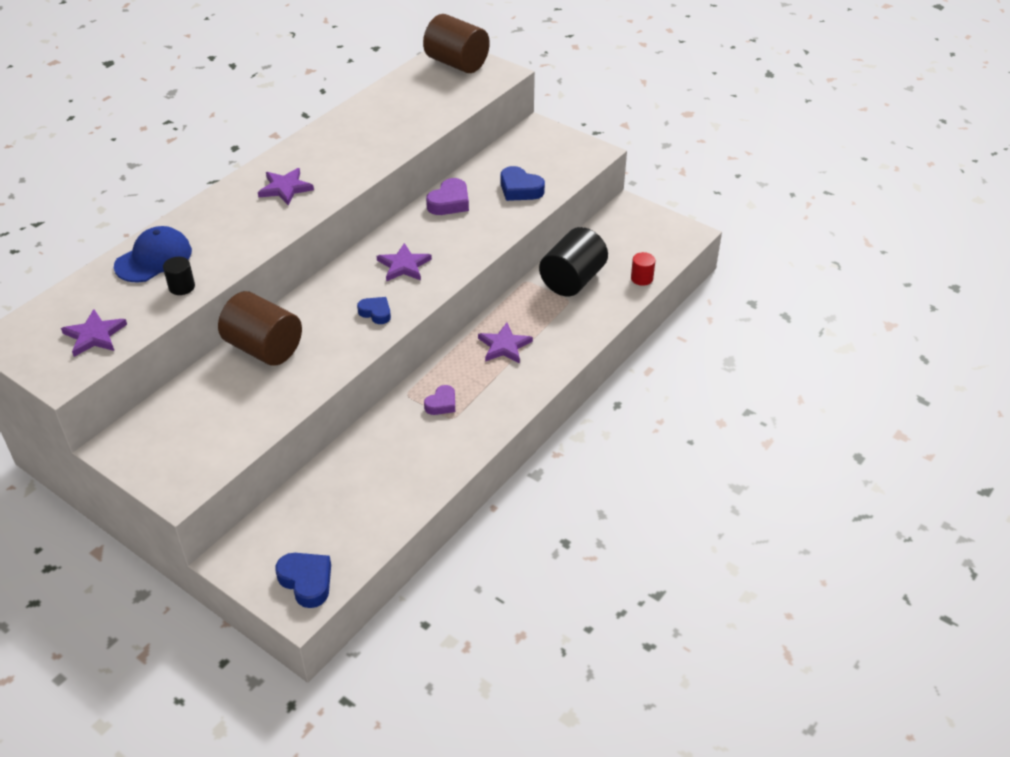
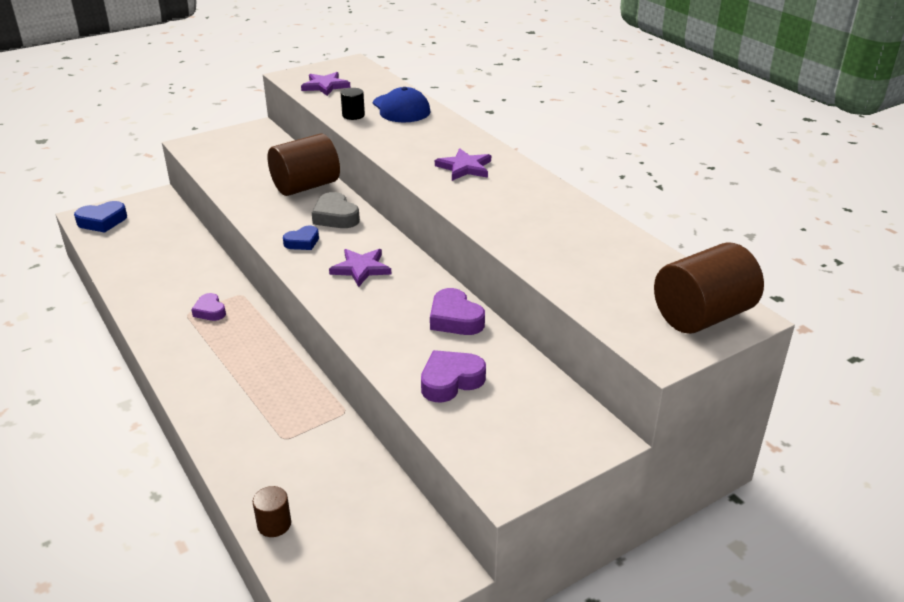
camera: 110 degrees right, 10 degrees down
(321, 307) = (335, 217): none -> grey heart
(504, 346) = (251, 367): purple star -> none
(520, 189) = (450, 381): blue heart -> purple heart
(572, 280) = (318, 453): black cylinder -> none
(642, 278) = (274, 524): red cylinder -> brown cylinder

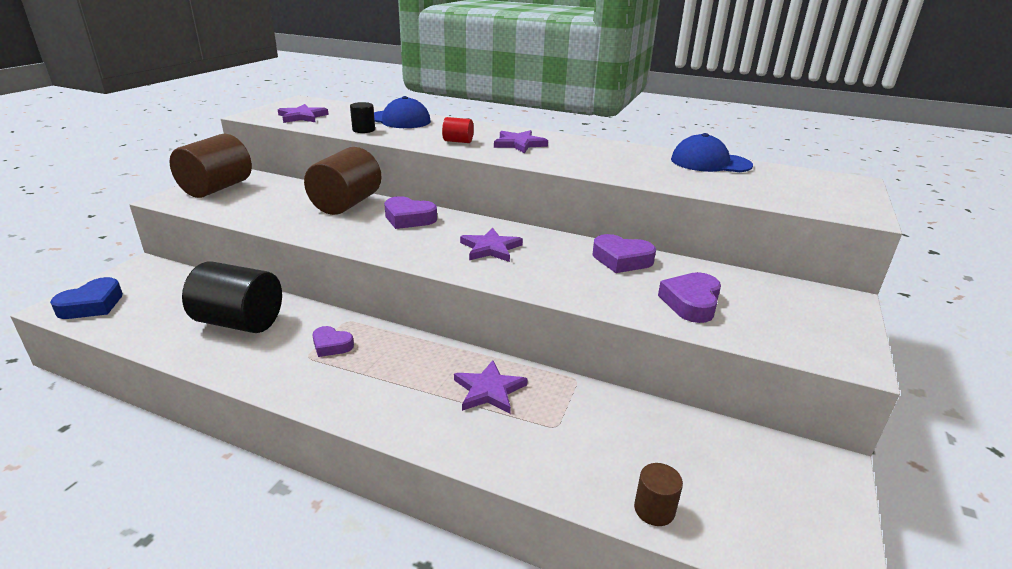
camera: 35 degrees left, 5 degrees down
(173, 269) = (240, 322): none -> black cylinder
(272, 391) = (489, 390): none -> purple star
(302, 242) = (406, 244): blue heart -> none
(335, 217) = (409, 218): grey heart -> purple heart
(413, 150) = (458, 141): none -> red cylinder
(621, 244) = (710, 162): none -> blue cap
(702, 316) = (835, 187): brown cylinder -> brown cylinder (217, 188)

